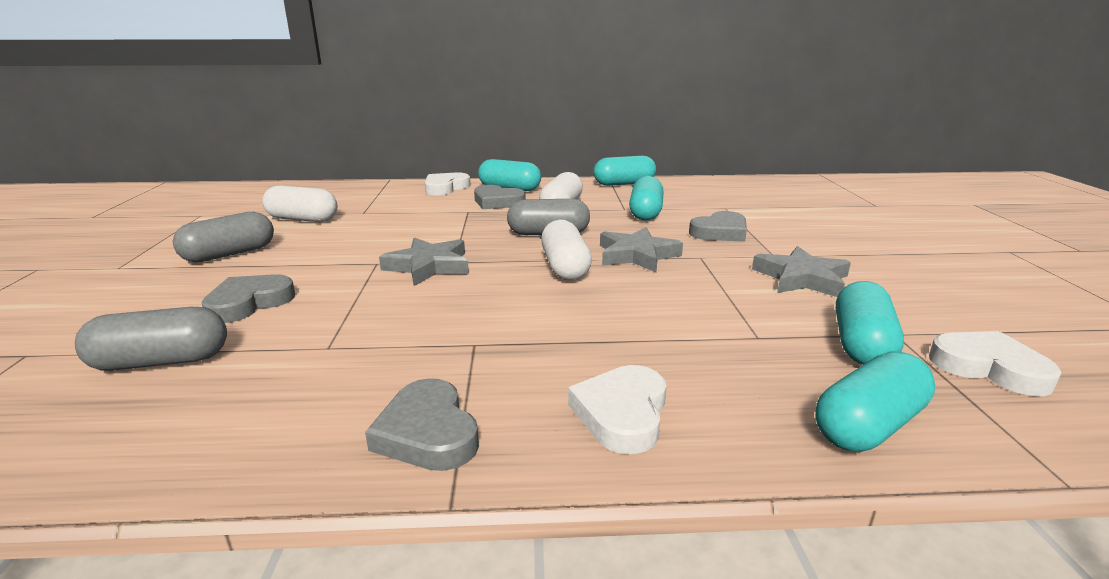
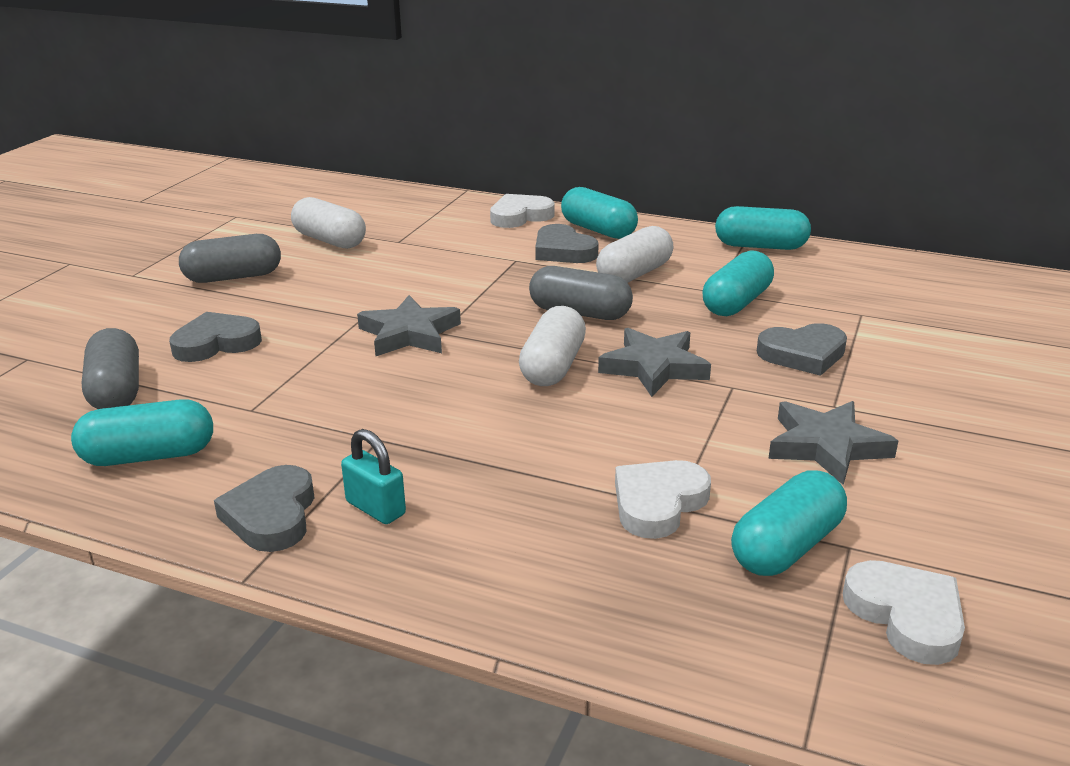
camera: 25 degrees right, 5 degrees up
(161, 361) = (116, 391): grey capsule -> grey capsule turned 60 degrees clockwise
(525, 399) = (375, 508): none -> turquoise padlock
(622, 413) = (447, 546): white heart -> white heart (658, 503)
(868, 425) = (672, 629): turquoise capsule -> turquoise capsule (149, 456)

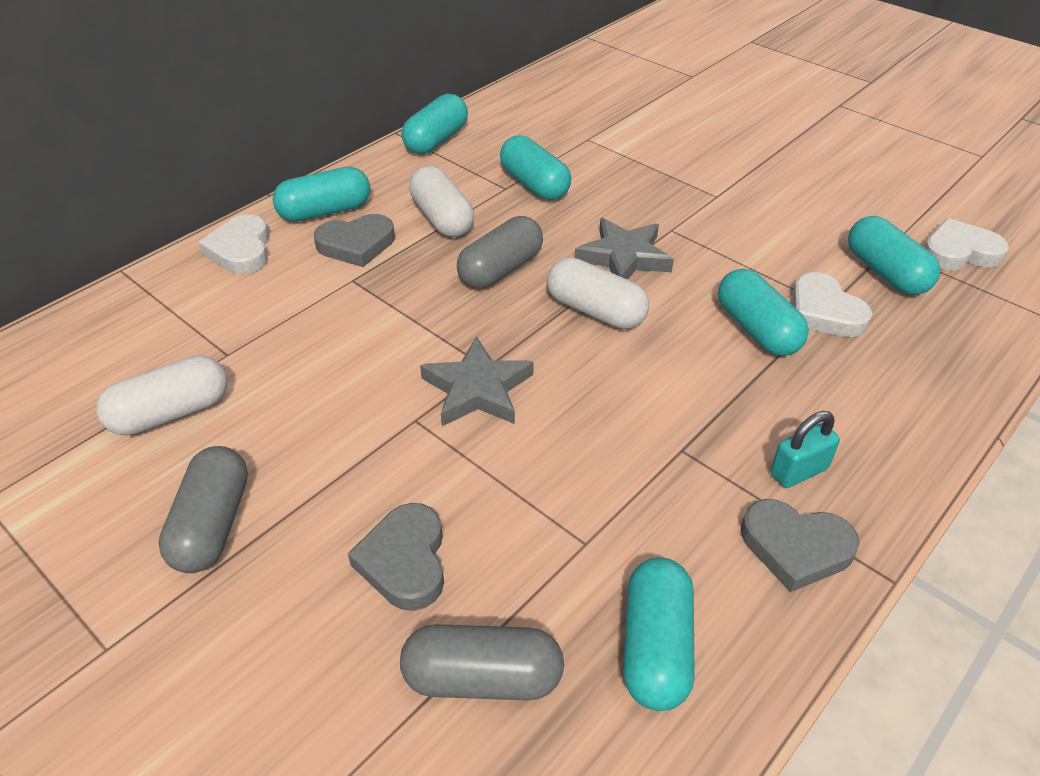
camera: 70 degrees left, 15 degrees up
(590, 460) = (757, 329): none -> turquoise capsule
(803, 354) = (637, 183): grey heart -> none
(826, 446) = (770, 217): grey star -> none

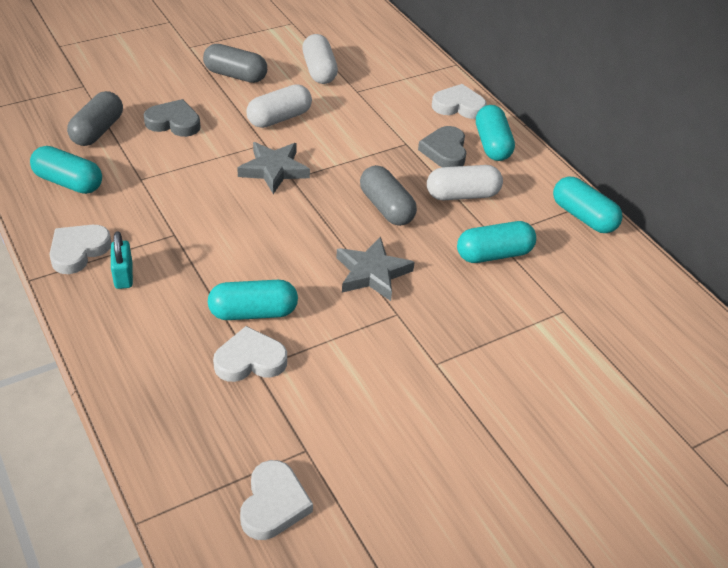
camera: 105 degrees right, 0 degrees up
(595, 311) = (318, 238): white capsule -> white capsule (279, 118)
(795, 547) = (78, 251): grey heart -> white heart
(886, 272) = (274, 428): turquoise capsule -> none

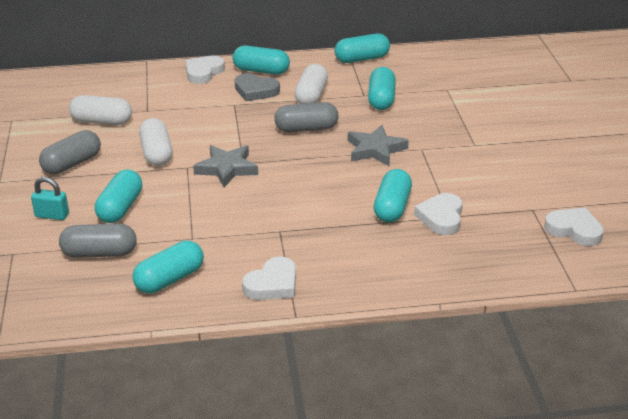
camera: 65 degrees left, 10 degrees down
(78, 251) = (272, 284): white heart -> white heart turned 105 degrees counterclockwise
(98, 131) = (99, 253): grey capsule -> grey capsule turned 45 degrees counterclockwise
(123, 276) = (318, 263): turquoise padlock -> turquoise padlock (52, 215)
(174, 122) = (120, 208): grey heart -> turquoise capsule

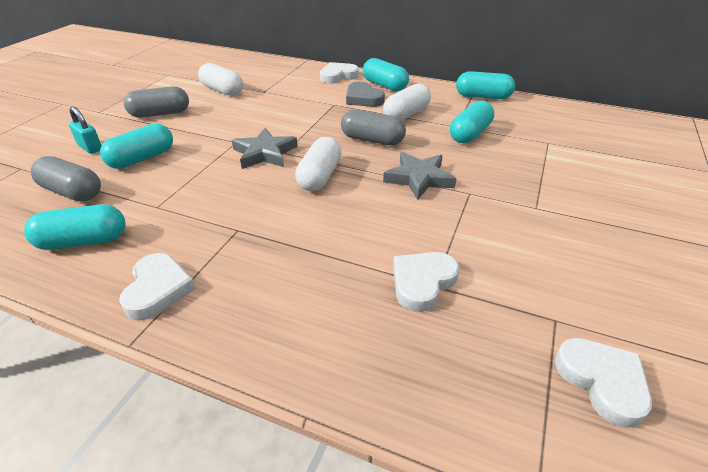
camera: 30 degrees right, 5 degrees up
(156, 153) = (228, 124): white capsule -> white capsule (319, 176)
(272, 284) = (158, 289): white heart -> white heart turned 75 degrees counterclockwise
(392, 207) = (376, 248): turquoise capsule -> none

